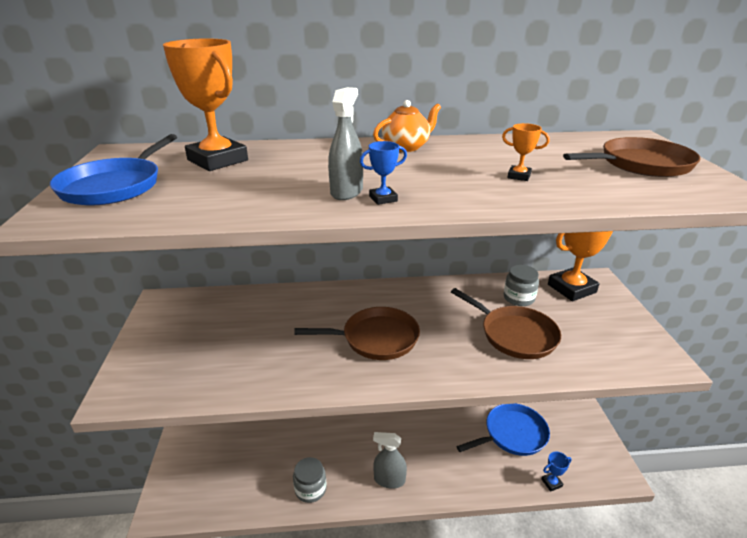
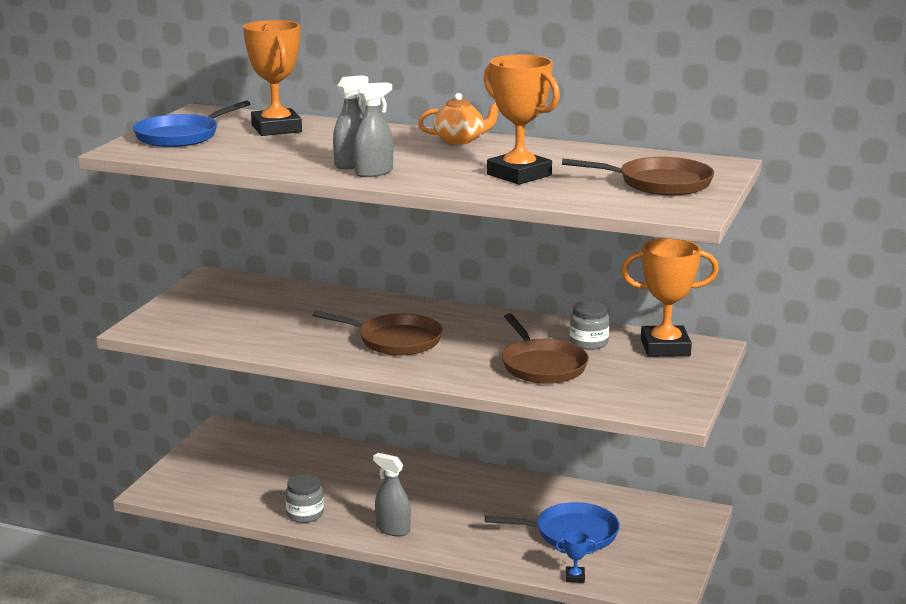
camera: 25 degrees right, 10 degrees down
(383, 199) = (374, 172): blue trophy -> grey spray bottle
(519, 176) = (519, 175): orange trophy -> orange trophy, size x2.36

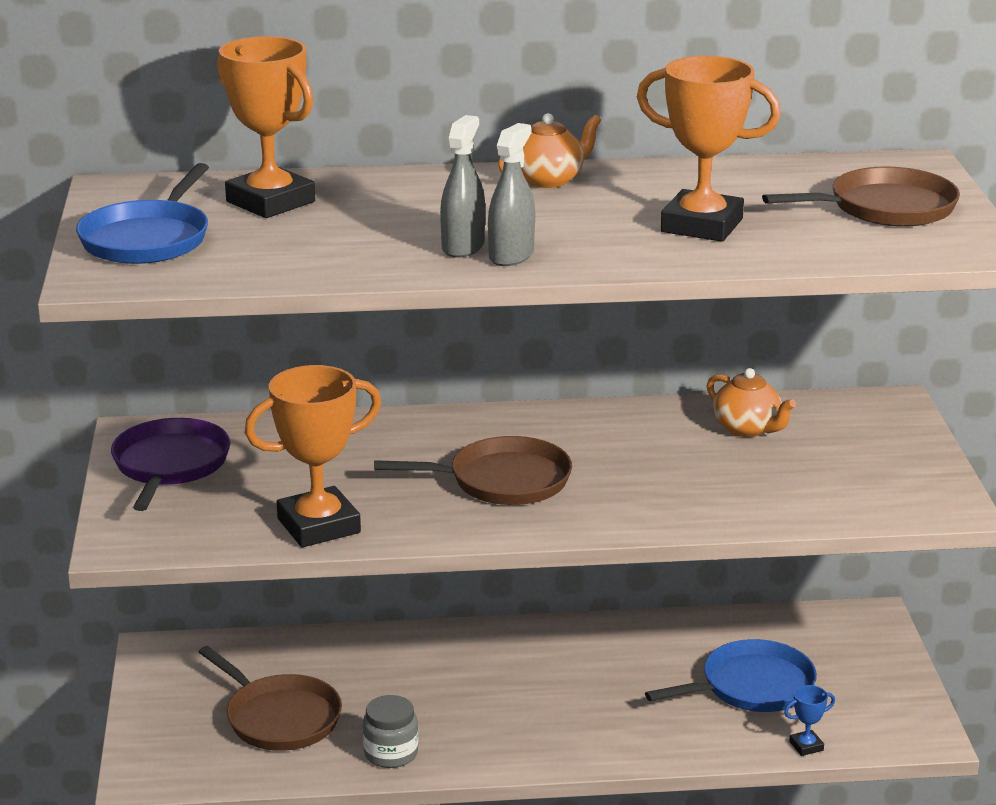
camera: 25 degrees left, 5 degrees up
(212, 296) = (170, 465): none -> purple pan
(393, 529) = (526, 742): grey spray bottle -> none
(542, 366) = (727, 476): brown pan -> brown pan (280, 718)
(588, 343) = (747, 429): grey jar -> orange teapot
(665, 347) = (843, 415): orange trophy -> orange trophy (318, 526)

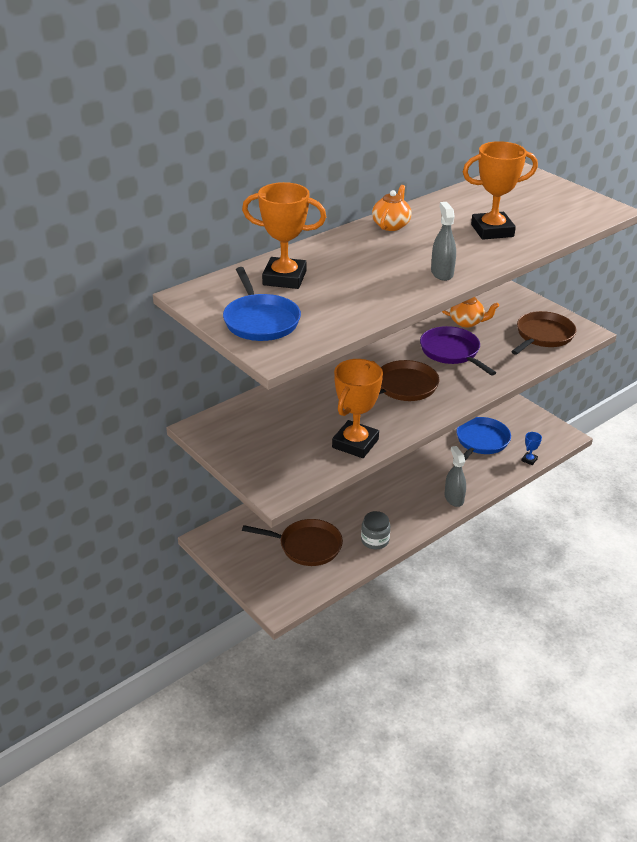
camera: 35 degrees left, 10 degrees up
(170, 465) = (242, 439): purple pan -> purple pan (451, 352)
(463, 247) = (414, 275): grey spray bottle -> grey spray bottle (454, 498)
(886, 208) = (546, 199): brown pan -> brown pan (543, 335)

